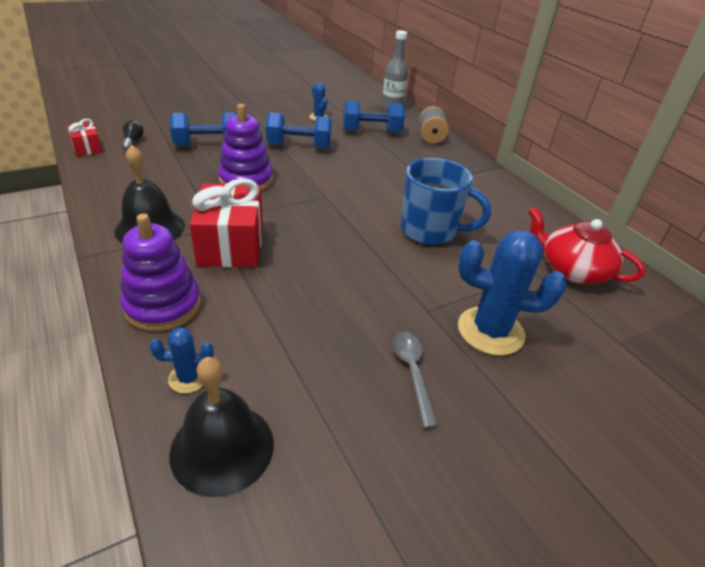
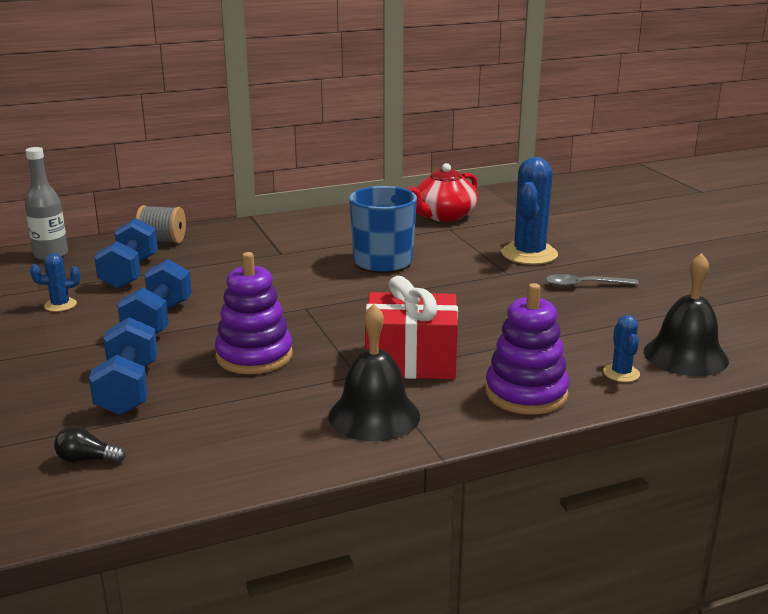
camera: 80 degrees left, 15 degrees down
(87, 148) = (97, 506): red gift -> none

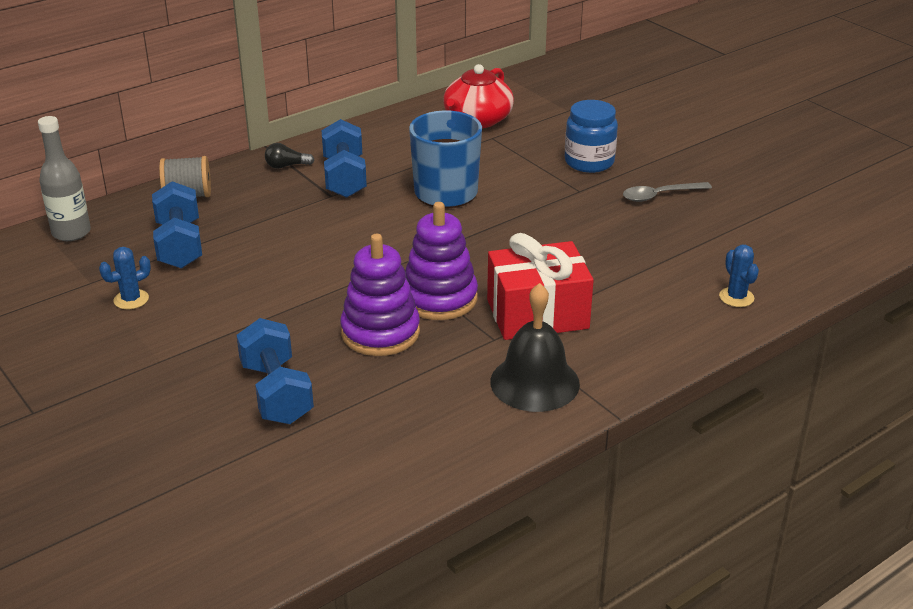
camera: 15 degrees left, 10 degrees up
(87, 460) = (289, 479): black light bulb -> black light bulb (286, 166)
(158, 320) = (253, 304): blue dumbbell -> blue dumbbell (344, 177)
(526, 393) = (661, 334): purple stacking toy -> purple stacking toy (439, 298)
(529, 254) = (589, 162): blue cactus -> blue jar
(685, 355) = (785, 268): black bell -> none

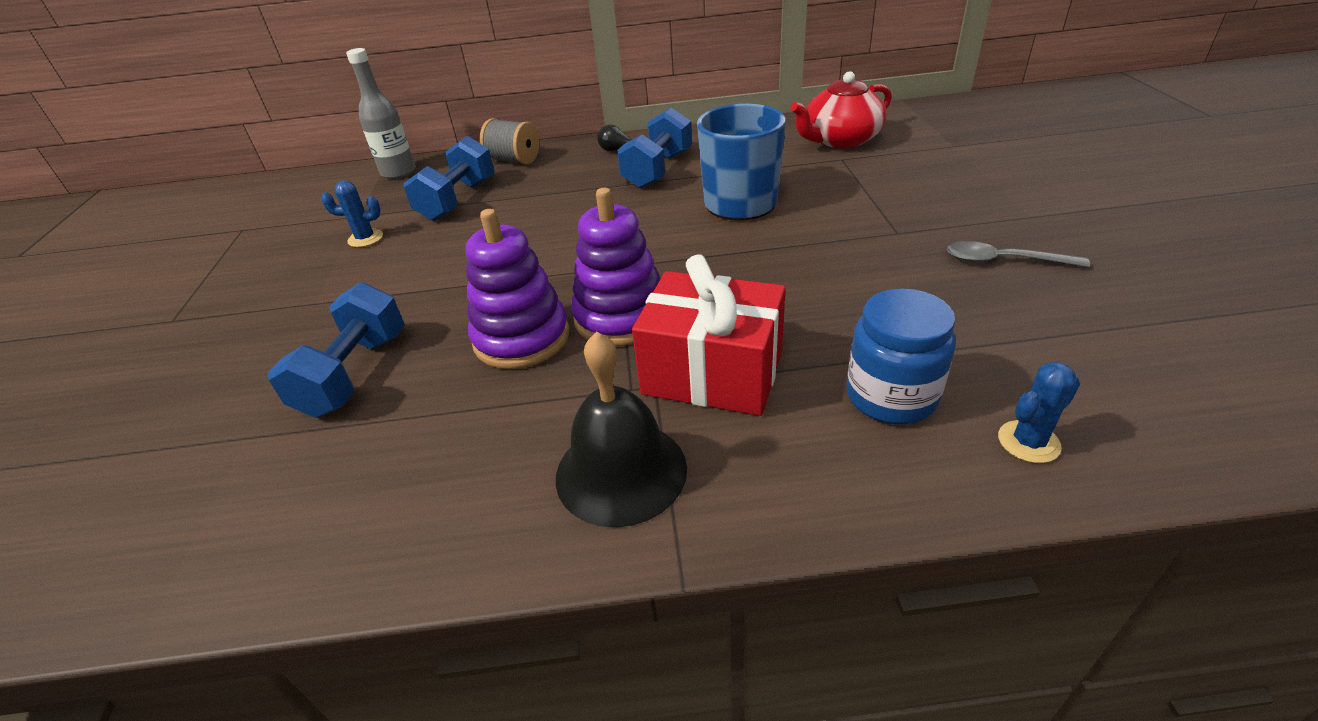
camera: 35 degrees right, 5 degrees up
(589, 162) = (935, 203): blue jar -> blue jar (891, 396)
(736, 297) = (1028, 442): blue cactus -> blue cactus turned 45 degrees clockwise

